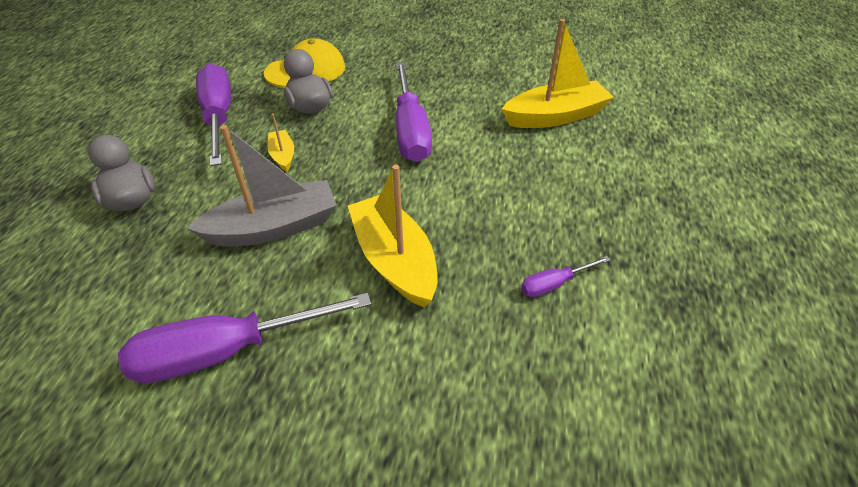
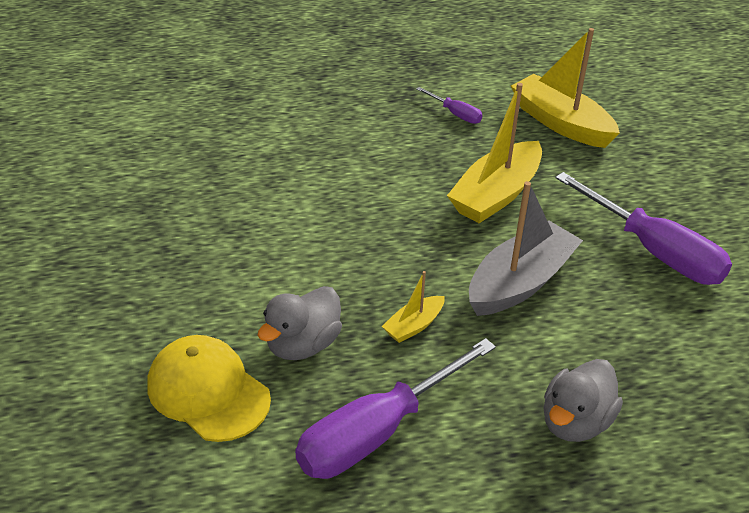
camera: 115 degrees left, 5 degrees down
(274, 227) = (520, 282): grey boat -> grey boat turned 90 degrees clockwise
(410, 130) = (304, 239): purple screwdriver -> none
(555, 116) = (221, 144): yellow boat -> yellow boat (561, 123)

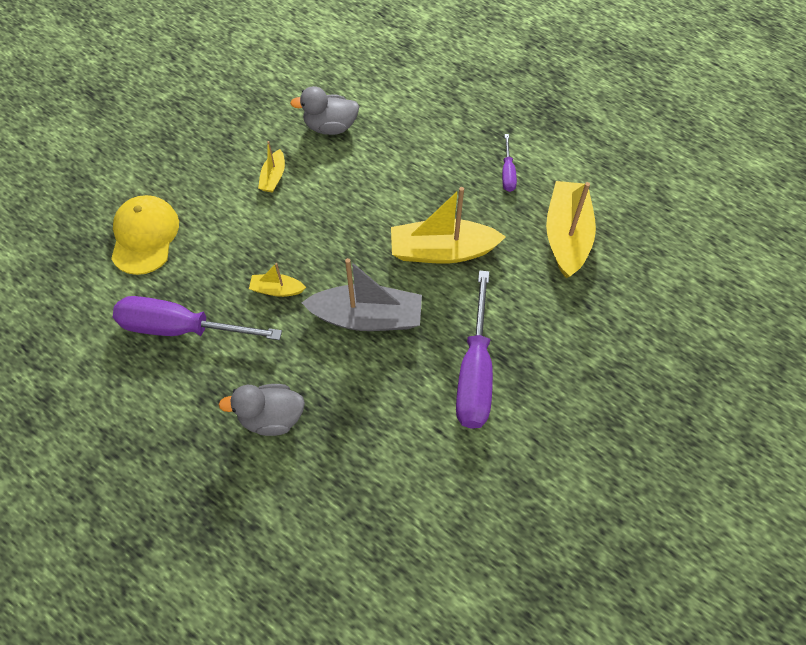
camera: 50 degrees right, 20 degrees up
(265, 248) = (273, 177): none -> yellow boat
(303, 345) = (214, 250): grey duck -> grey duck (330, 126)

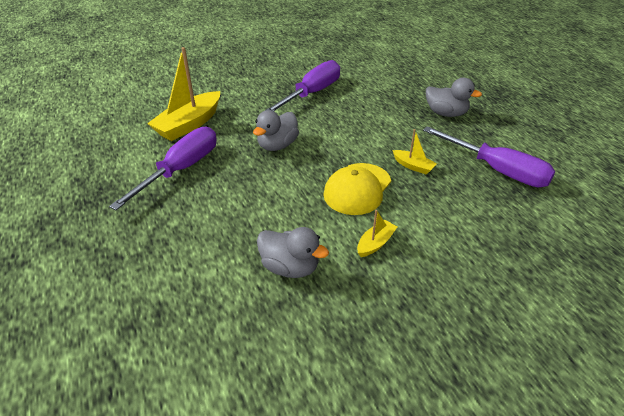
camera: 150 degrees left, 20 degrees down
(145, 236) = (520, 242): yellow cap -> yellow cap (357, 189)
(367, 317) = (357, 132): grey boat -> none
(442, 251) = (277, 145): yellow boat -> grey duck
(507, 173) = (181, 170): purple screwdriver -> purple screwdriver, size x2.14

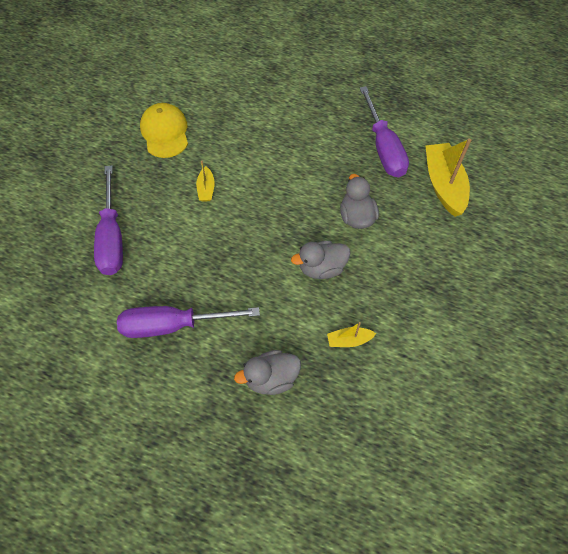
camera: 135 degrees right, 20 degrees up
(290, 267) = (237, 141): grey duck -> grey duck (321, 268)
(312, 93) = (414, 303): purple screwdriver -> purple screwdriver (112, 237)
(357, 189) = (257, 221): yellow cap -> yellow cap (165, 132)
(413, 166) = (240, 276): yellow boat -> yellow boat (349, 340)

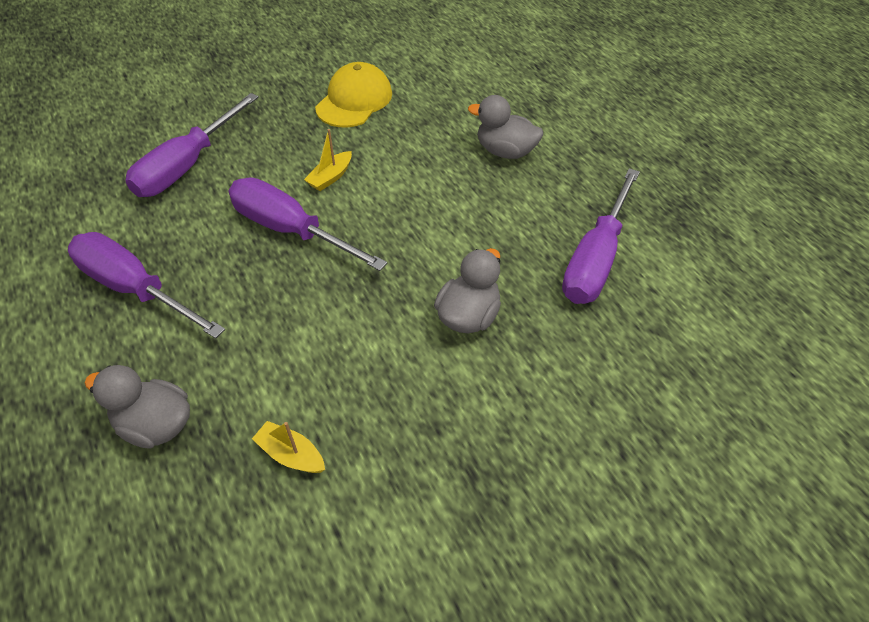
camera: 40 degrees right, 10 degrees down
(220, 234) = (290, 230): none -> purple screwdriver
(321, 268) = (357, 344): grey duck -> grey duck (505, 151)
(443, 185) = (636, 356): yellow boat -> none

